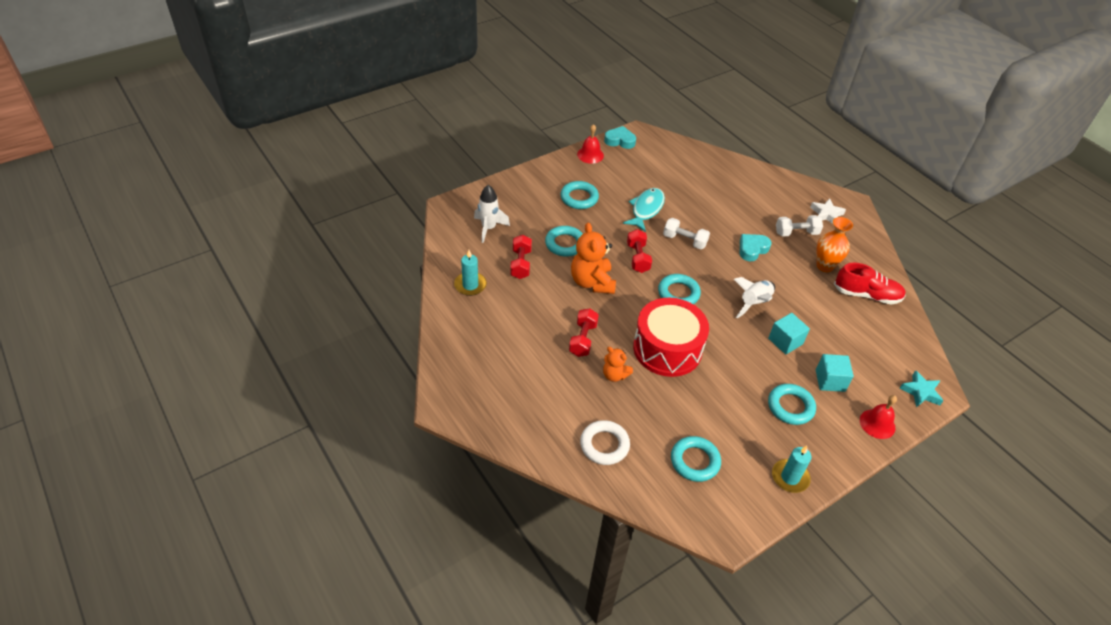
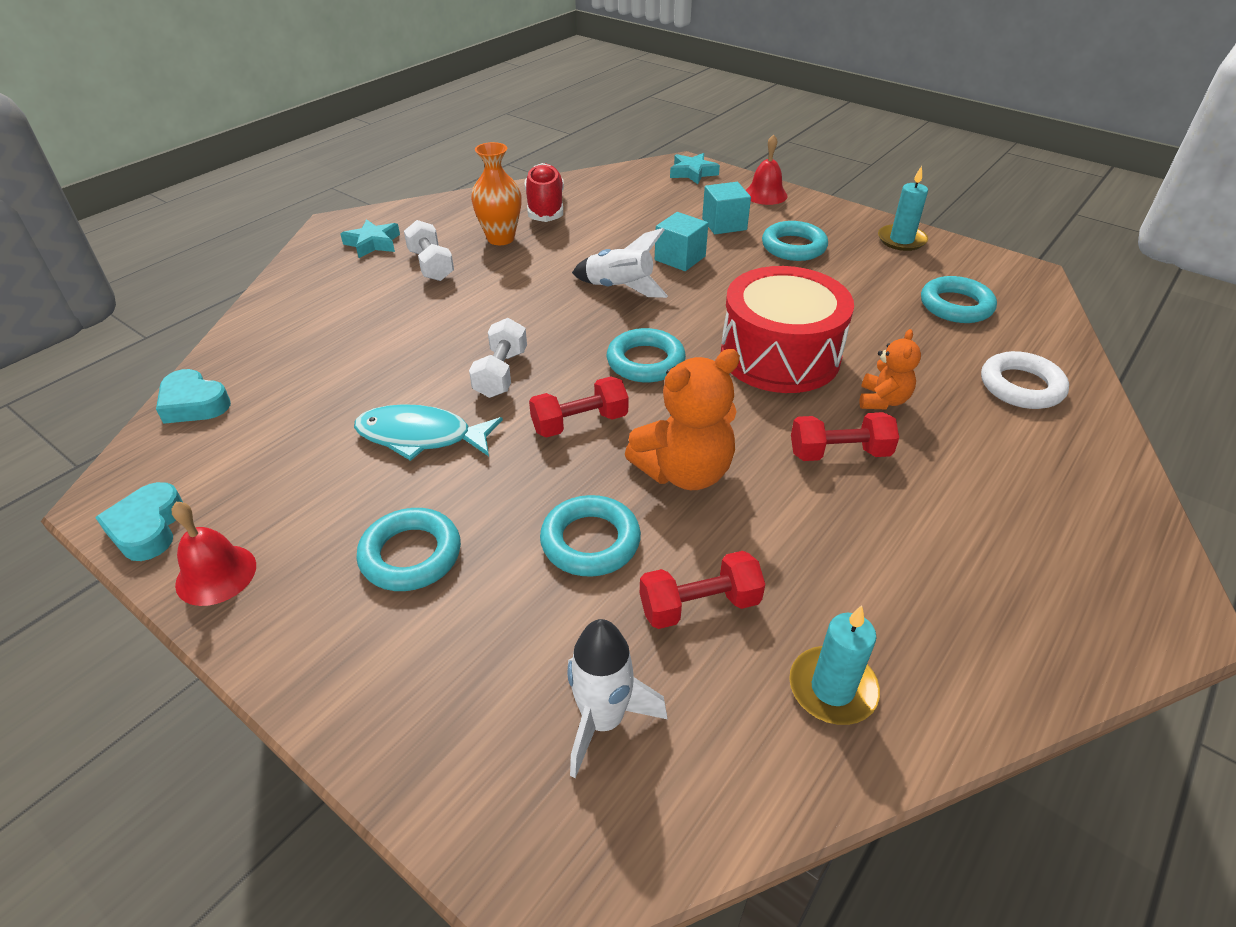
camera: 105 degrees left, 5 degrees down
(752, 249) = (492, 301): turquoise heart -> turquoise heart (194, 404)
(826, 214) = (373, 243): white star -> turquoise star

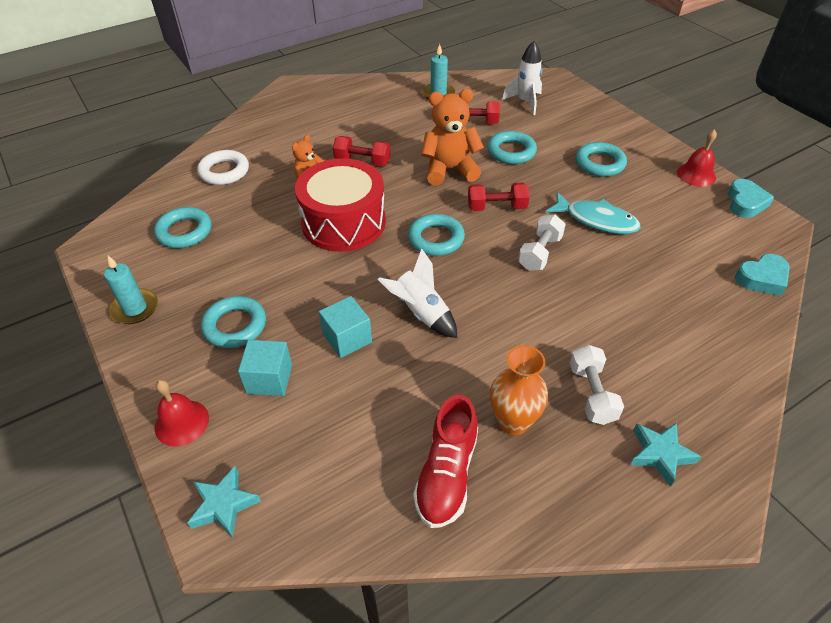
camera: 160 degrees left, 5 degrees up
(194, 404) = (762, 278): turquoise heart -> turquoise heart turned 105 degrees clockwise

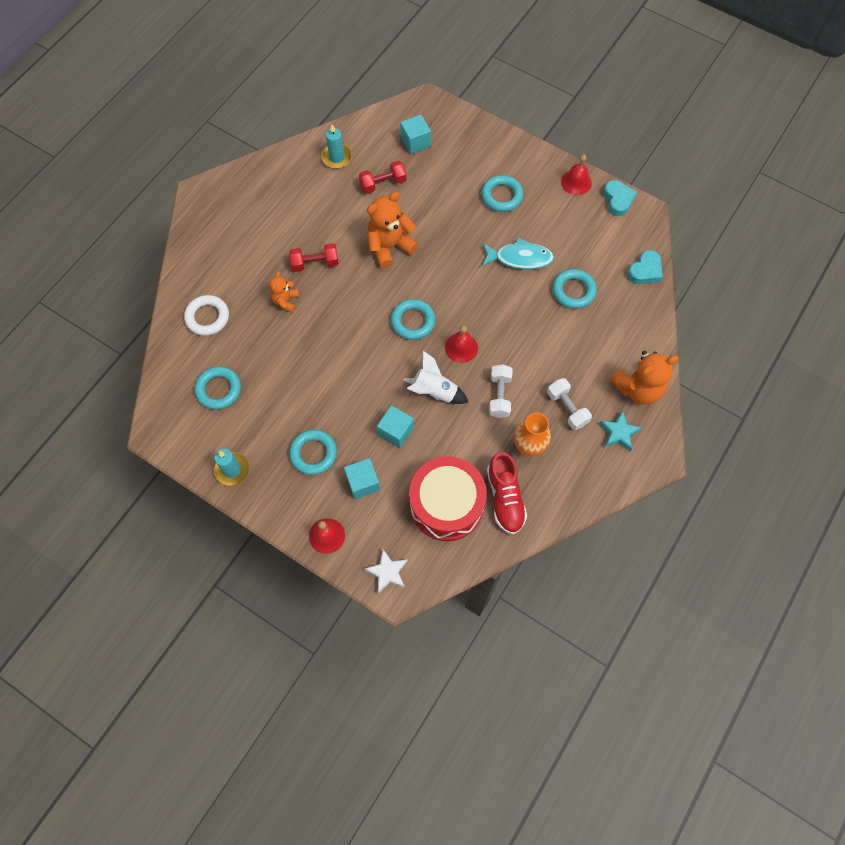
camera: 25 degrees left, 20 degrees up
(224, 505) = (387, 572): turquoise star -> white star
(344, 222) = (336, 332): red drum -> red drum (446, 504)
(479, 281) = (461, 347): none -> red bell
(496, 207) = (443, 273): red dumbbell -> none
(511, 151) = (429, 207): turquoise ring -> turquoise ring (573, 291)
(525, 102) = (415, 142): white rocket -> turquoise cube
(539, 253) = (492, 306): white dumbbell -> white dumbbell (499, 395)
(710, 407) = (638, 388): none -> orange teddy bear

